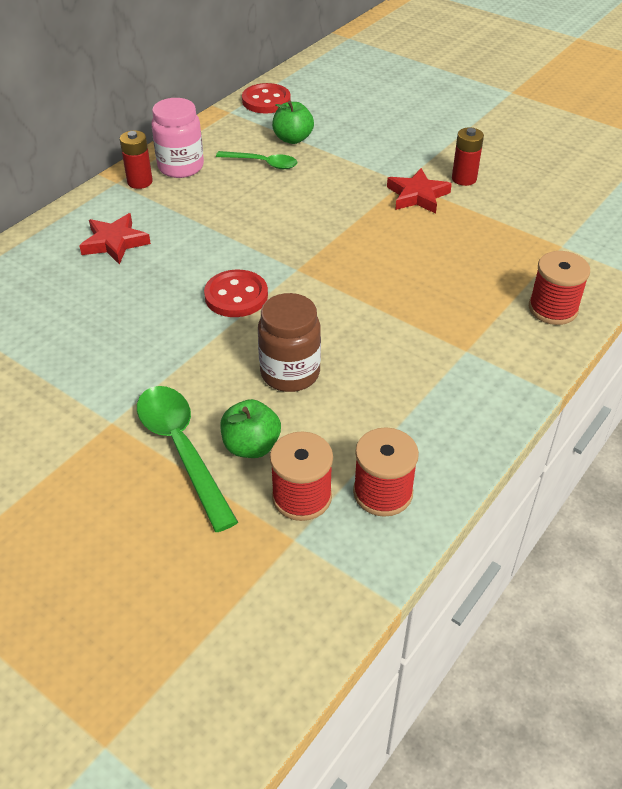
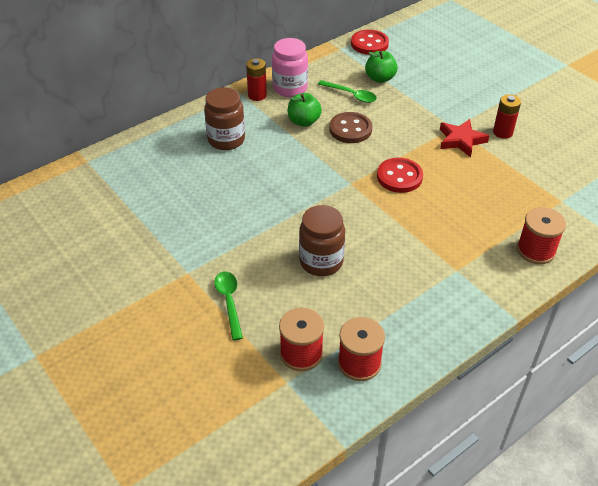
camera: 15 degrees right, 0 degrees up
(114, 243) = (226, 140): red star -> brown jar
(181, 449) = (229, 302): green spoon -> green spoon, size x0.62
(236, 296) = (300, 196): red button -> red button (399, 177)
(251, 446) = (277, 310): green apple -> green apple (304, 121)
(275, 204) = (350, 129): none -> brown button

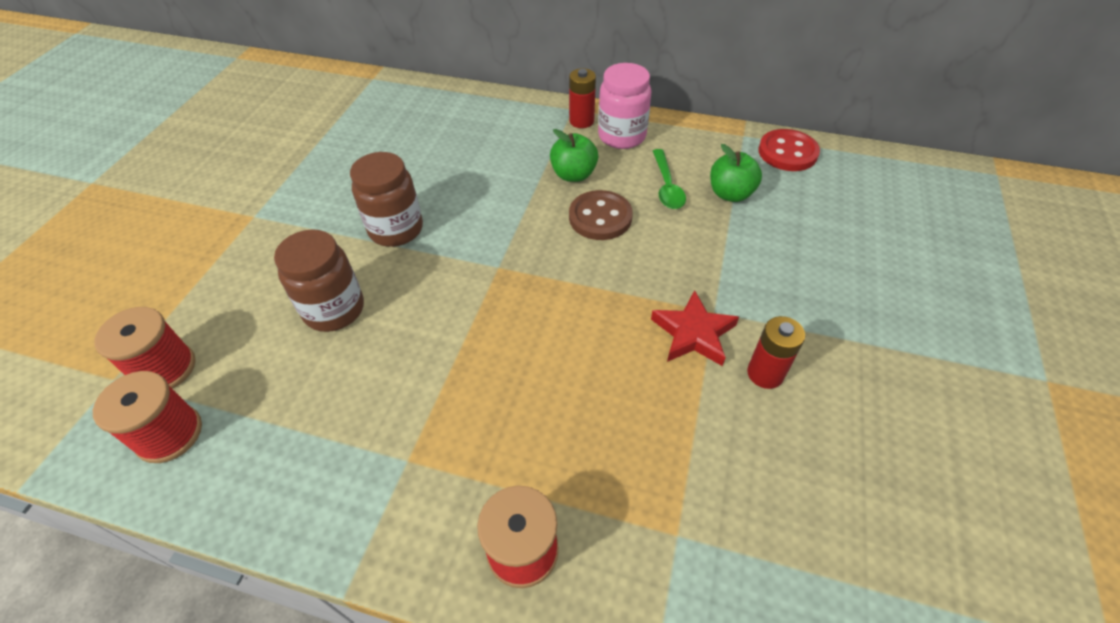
camera: 55 degrees right, 5 degrees up
(226, 140) = (484, 138): brown jar -> brown jar (396, 229)
(229, 302) = (224, 267): green spoon -> none
(399, 177) = (551, 306): red button -> none

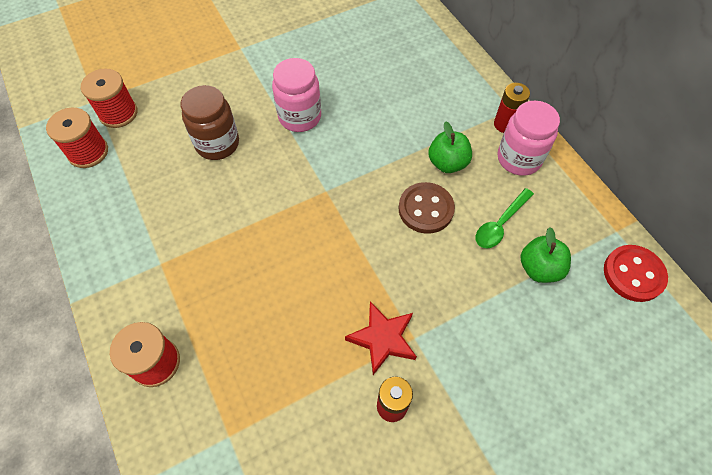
camera: 45 degrees right, 10 degrees up
(396, 229) = (300, 117): brown jar -> pink jar

